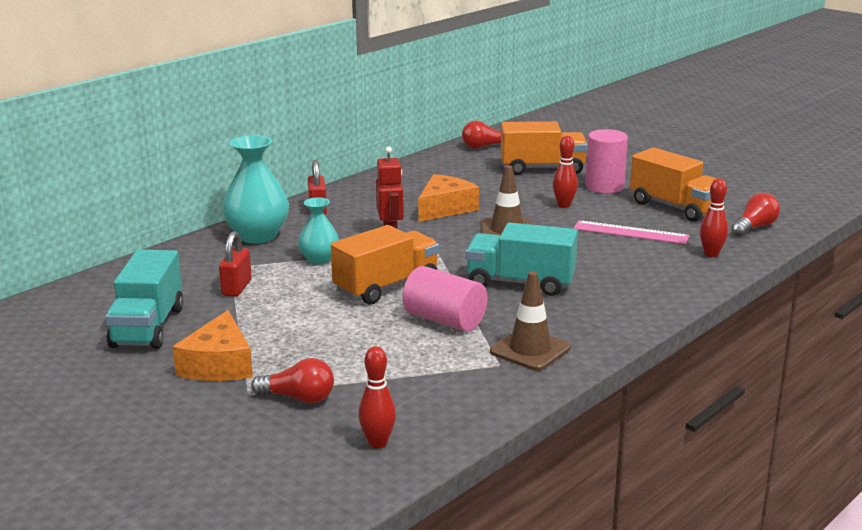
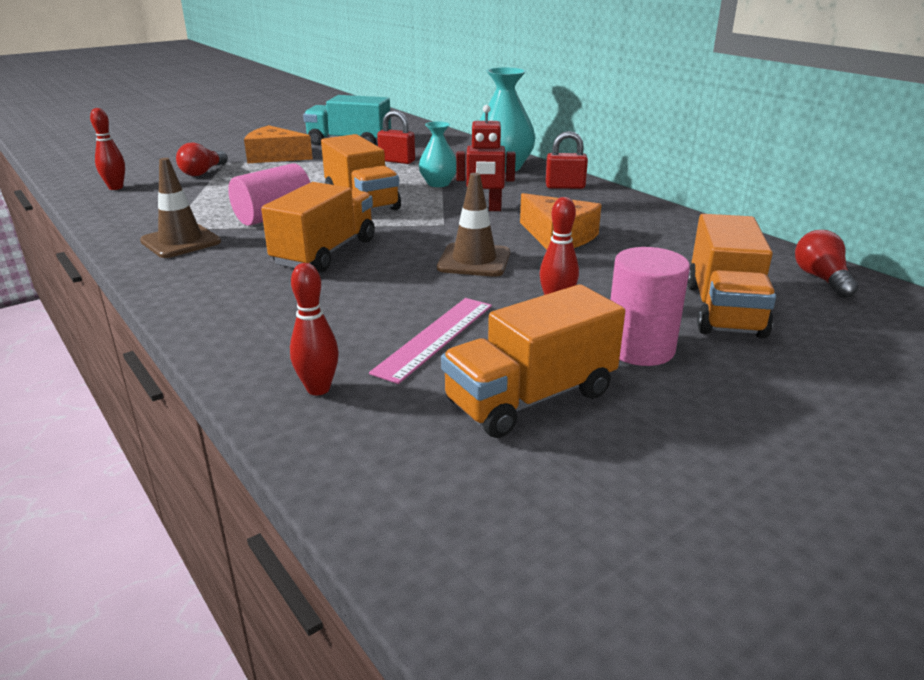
camera: 100 degrees right, 5 degrees up
(520, 283) = (325, 252): turquoise truck -> orange truck
(754, 227) = (404, 467): red light bulb -> none

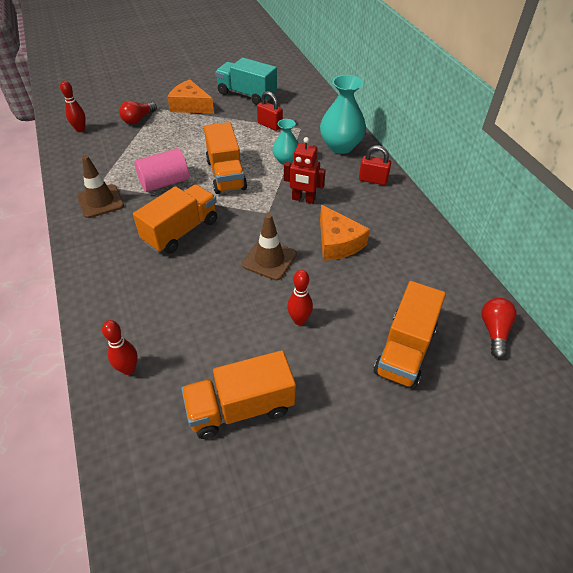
camera: 15 degrees right, 20 degrees up
(435, 337) = (211, 336): pink ruler -> none
(639, 349) = (328, 377): pink cylinder -> none

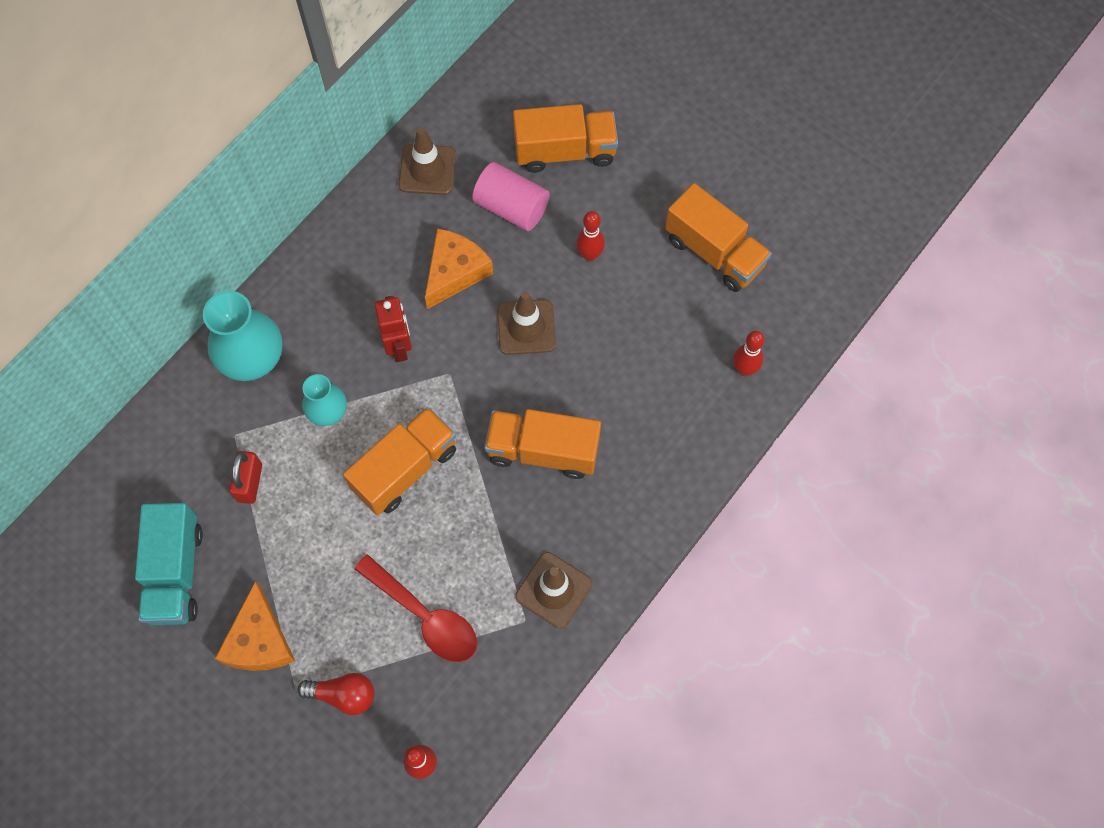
camera: 120 degrees left, 20 degrees up
(143, 153) = (425, 616): none -> red spoon
(164, 183) = (469, 537): pink cylinder -> pink cylinder (511, 207)
(373, 180) = (310, 285): red padlock -> none
(431, 261) = (427, 170): none -> brown traffic cone
(494, 331) = (493, 87): red light bulb -> none

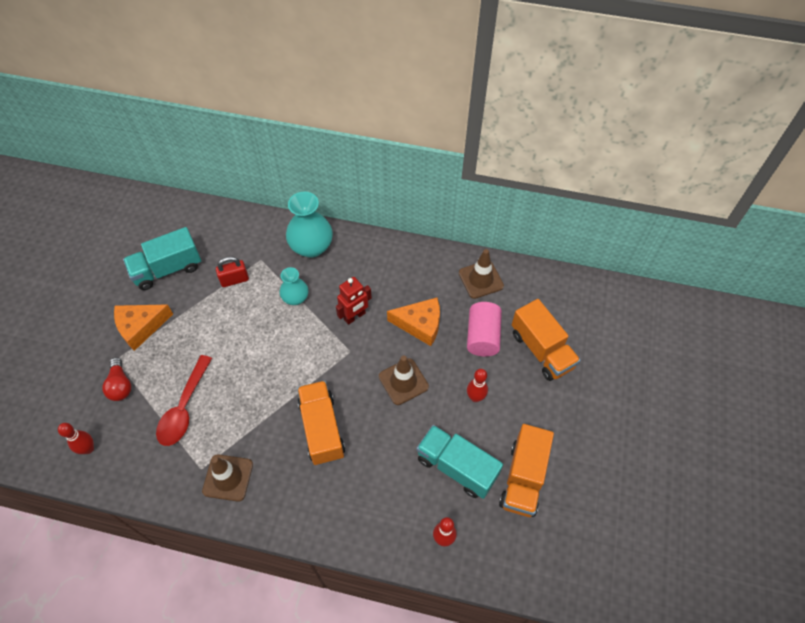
camera: 65 degrees right, 10 degrees down
(405, 469) = (276, 355): orange truck -> none
(667, 317) = (456, 467): none -> turquoise truck

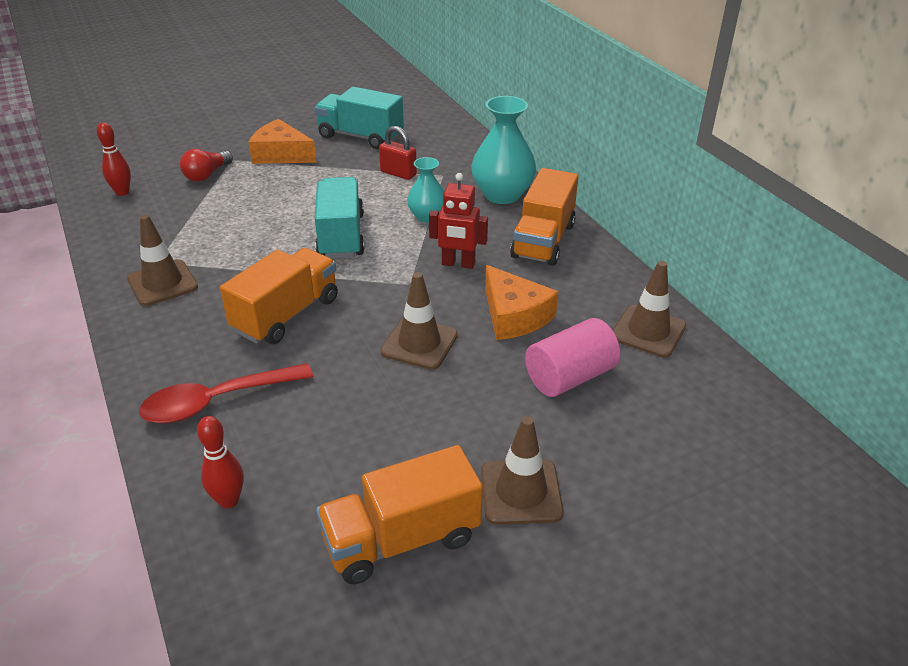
camera: 50 degrees right, 20 degrees down
(184, 408) = (218, 218): red spoon -> red spoon (216, 401)
(456, 467) = (349, 456): turquoise truck -> turquoise truck (341, 236)
(475, 397) = (472, 418): red bowling pin -> none
(534, 412) = (521, 492): none -> brown traffic cone
(541, 350) = (628, 446): orange truck -> orange truck (543, 240)

